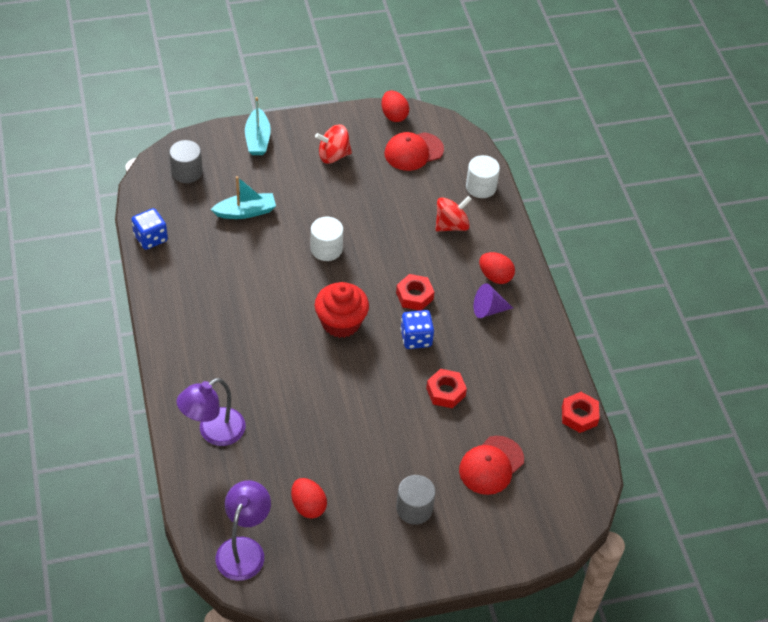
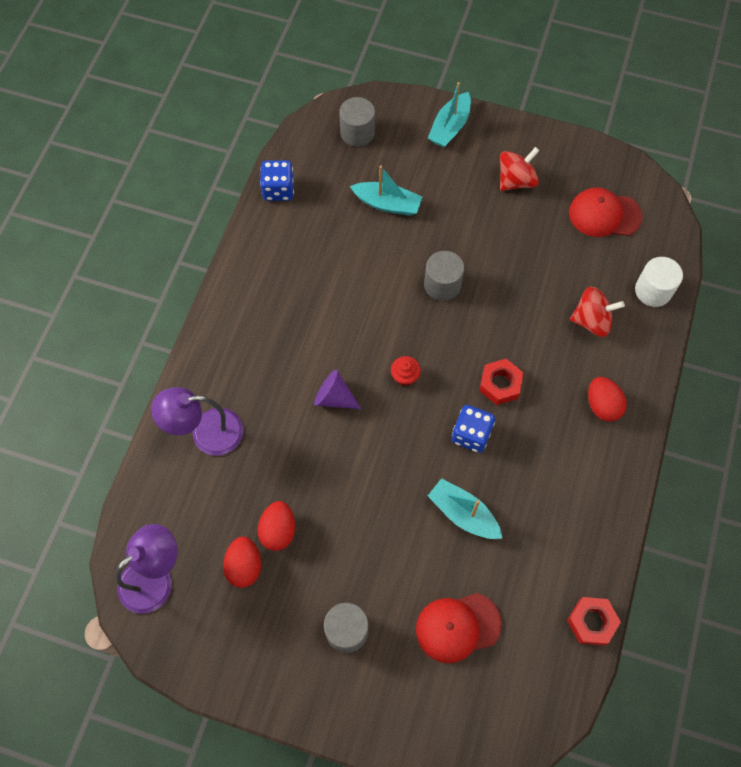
camera: 35 degrees right, 15 degrees up
(326, 249) = (442, 284): white cylinder -> grey cylinder
(333, 155) = (516, 180): red spinning top -> red spinning top turned 120 degrees clockwise
(341, 322) = (405, 376): red cupcake -> red cupcake, size x0.48
(394, 115) = (609, 162): red egg -> red egg (278, 530)
(445, 392) = (463, 514): red nut -> turquoise boat
(488, 309) = (570, 441): purple cone -> purple cone (334, 397)

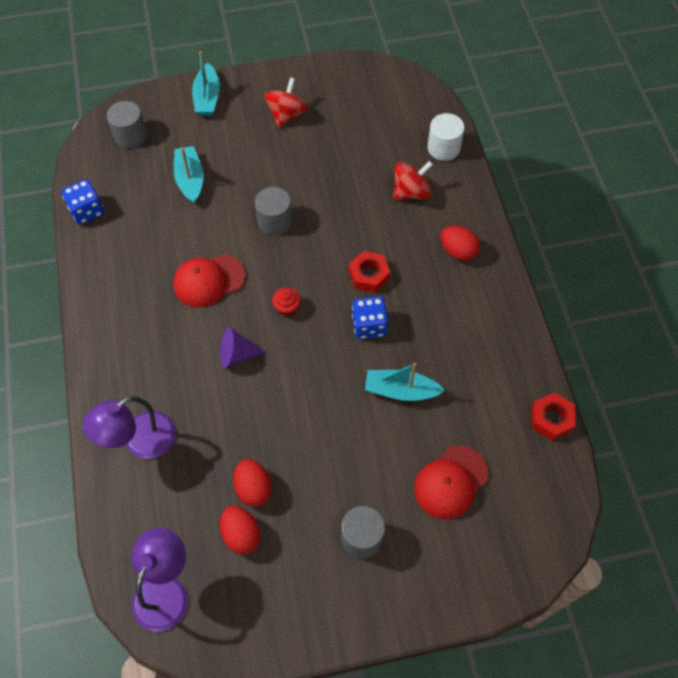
camera: 30 degrees left, 5 degrees down
(387, 204) = (190, 180): turquoise boat -> turquoise boat turned 90 degrees counterclockwise
(604, 214) = (372, 109): red cap -> red cap (209, 280)

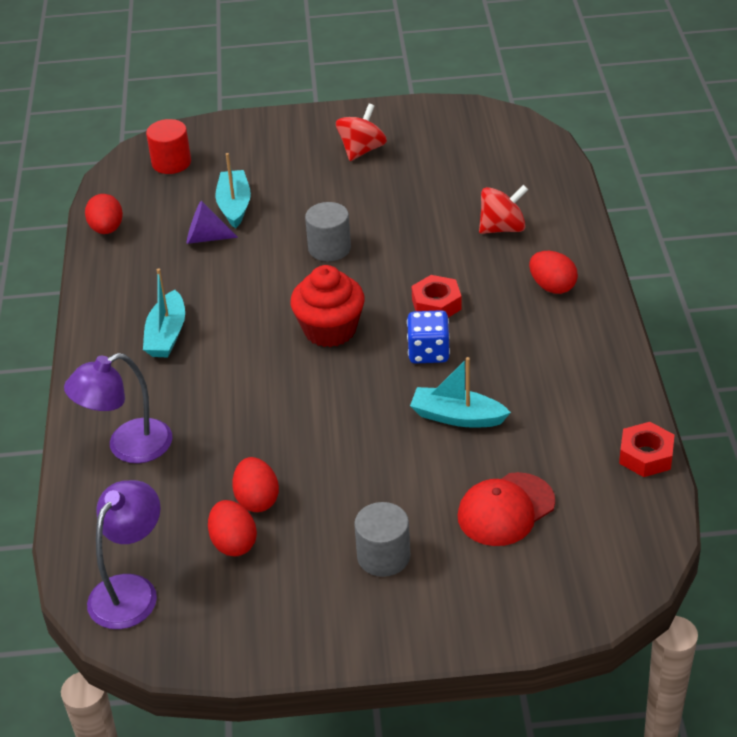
camera: 10 degrees right, 20 degrees down
(87, 211) = (107, 229): blue dice -> red egg
(130, 135) = (171, 163): grey cylinder -> red cylinder
(207, 98) = (269, 131): turquoise boat -> turquoise boat (167, 335)
(209, 280) = (239, 300): red cap -> none
(237, 354) = (260, 371): purple cone -> purple cone (205, 238)
(287, 307) = (330, 330): red cupcake -> red cupcake, size x2.08
(443, 148) = (550, 188): white cylinder -> none

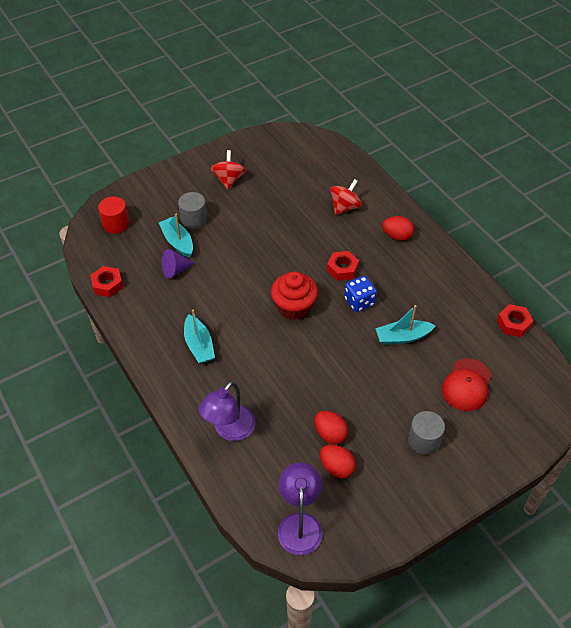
camera: 30 degrees left, 10 degrees up
(107, 229) = (107, 285): red egg -> red nut
(329, 248) = (256, 252): grey cylinder -> grey cylinder (193, 219)

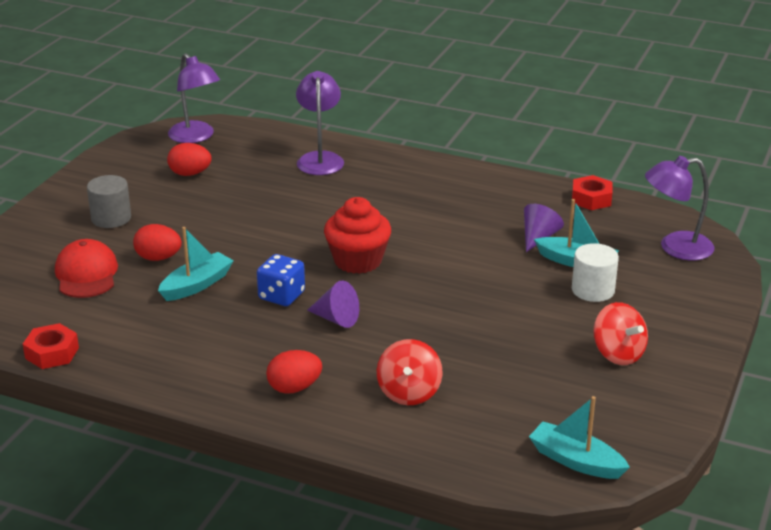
camera: 145 degrees right, 20 degrees down
(116, 224) = (675, 247): red cylinder -> purple lamp
(193, 219) = (593, 290): grey cylinder -> white cylinder
(199, 345) = (425, 195): turquoise boat -> turquoise boat (576, 461)
(330, 434) = (216, 189): red egg -> red egg (158, 258)
(342, 269) = (336, 319): red nut -> purple cone

